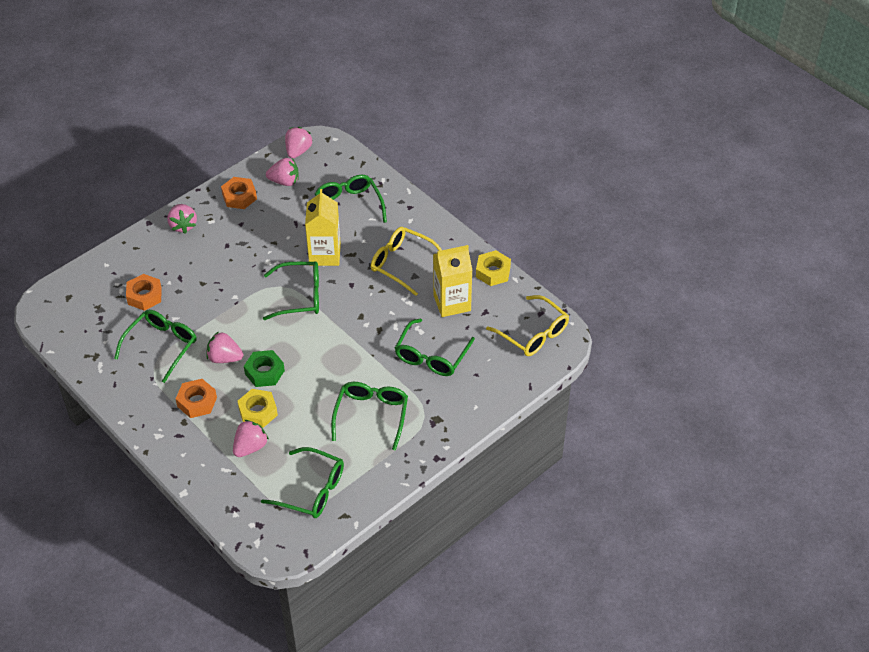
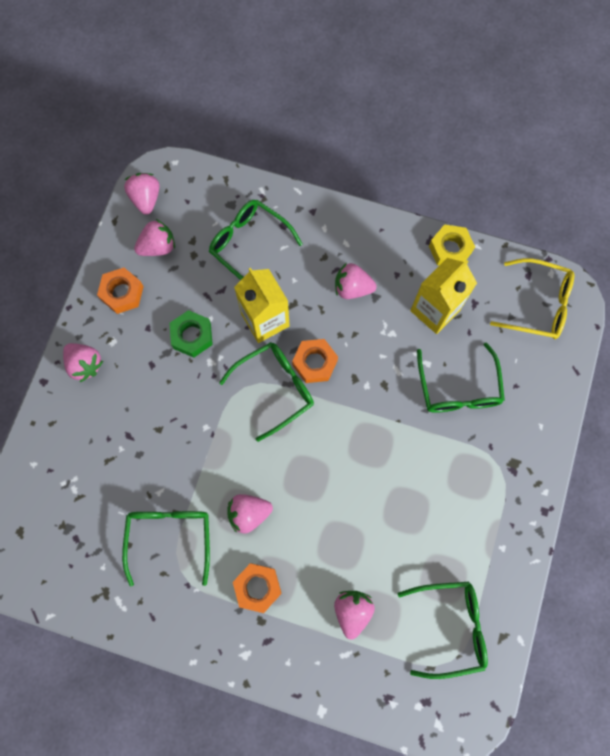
camera: 30 degrees left, 25 degrees up
(144, 296) = (106, 482): orange nut -> orange nut (315, 363)
(258, 412) = (330, 561): yellow nut -> none
(264, 372) = (303, 507): green nut -> green nut (192, 336)
(371, 415) = (447, 497): green glasses -> none
(402, 263) = (352, 288): yellow glasses -> pink strawberry

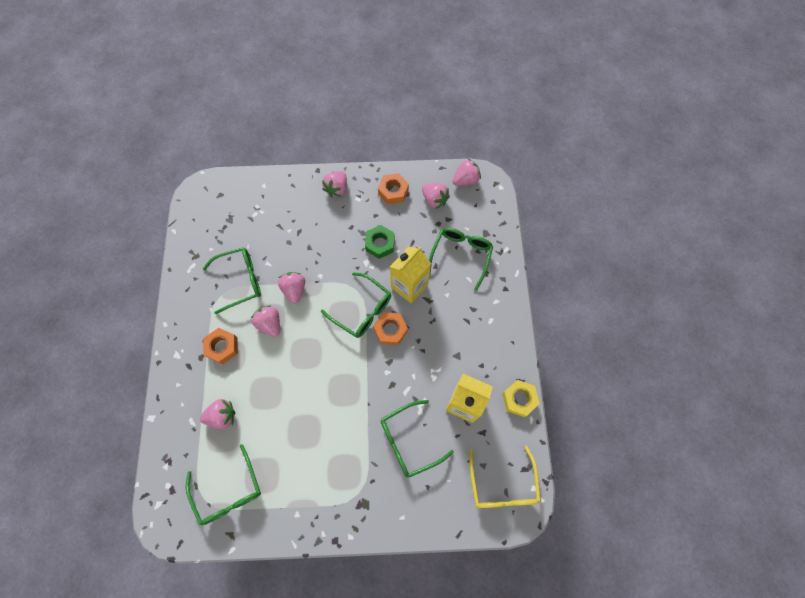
camera: 70 degrees right, 5 degrees down
(352, 288) = (457, 337): pink strawberry -> pink strawberry (294, 290)

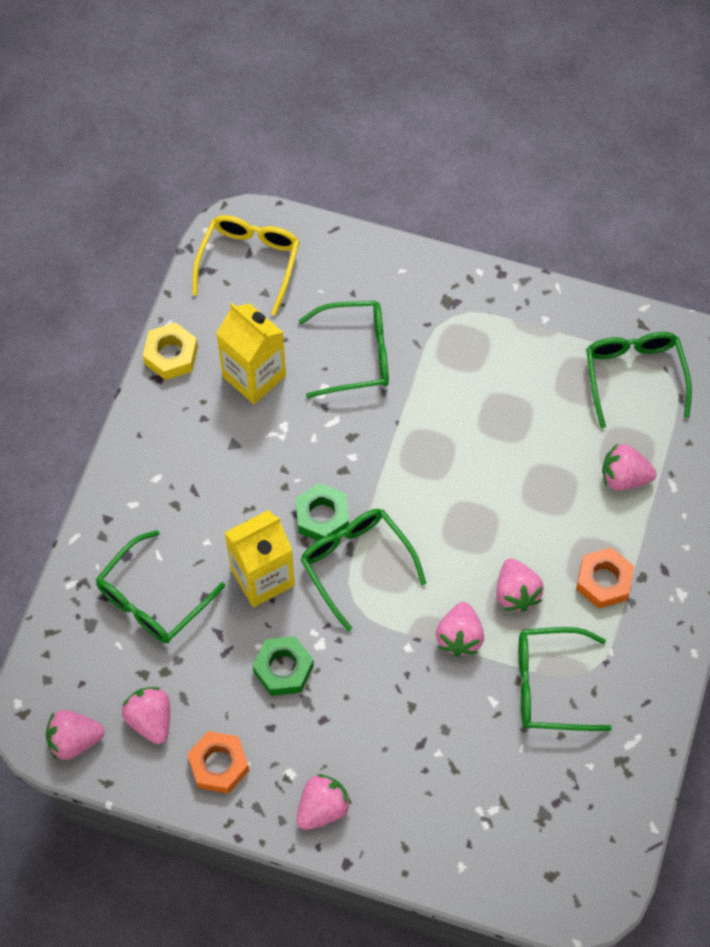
camera: 160 degrees left, 5 degrees down
(390, 330) = (322, 517): orange nut -> green nut

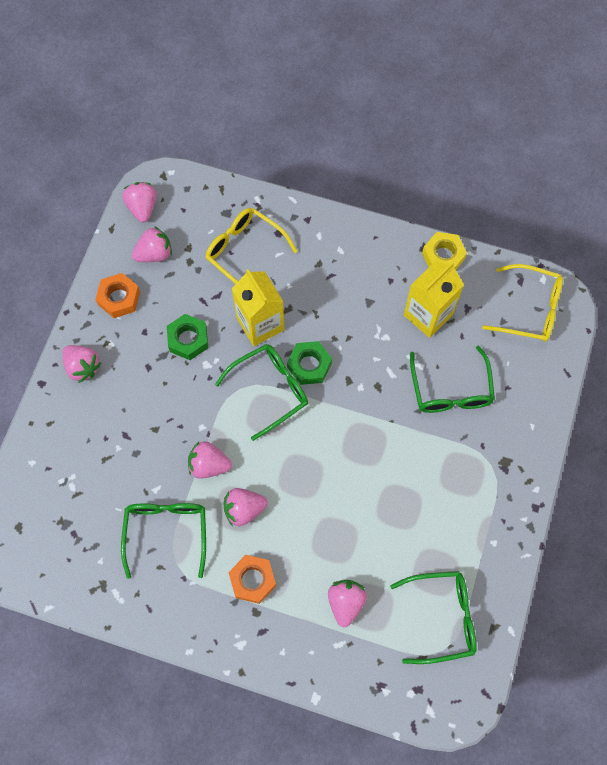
camera: 90 degrees right, 5 degrees up
(152, 599) = (244, 251): green glasses -> yellow glasses

